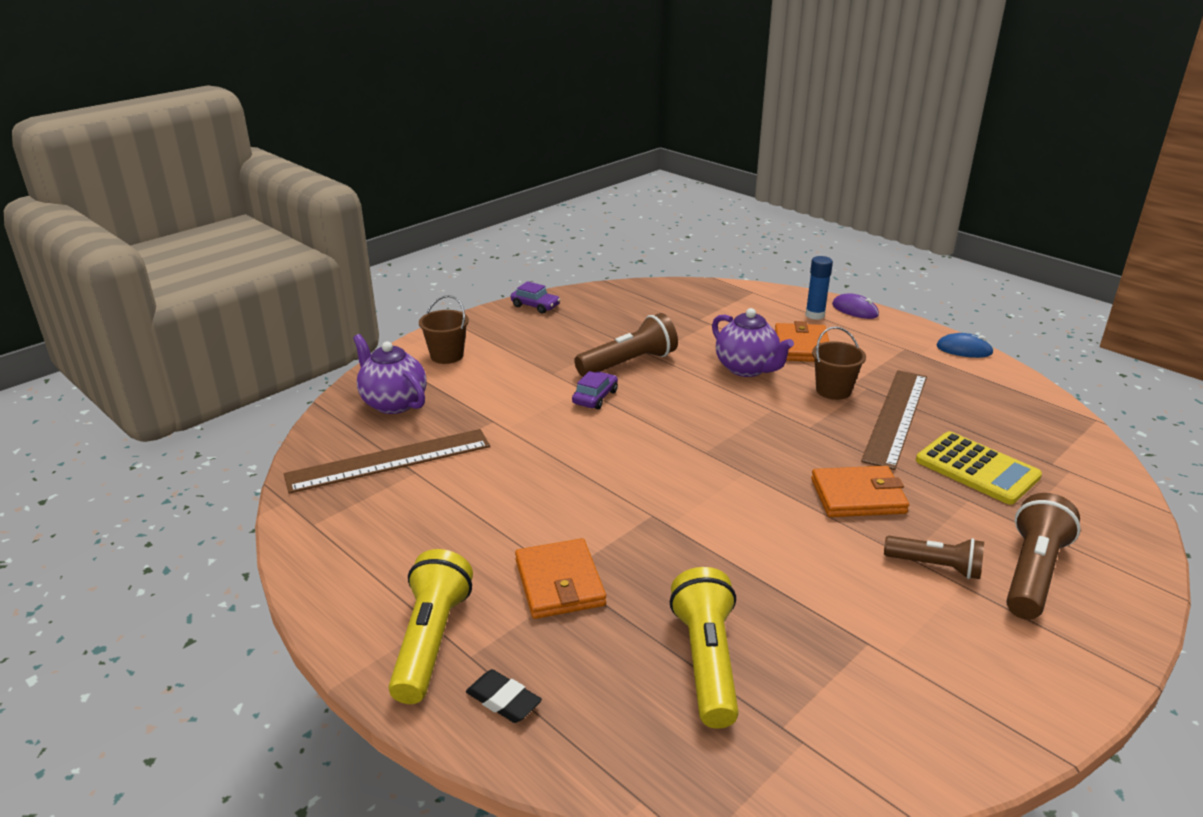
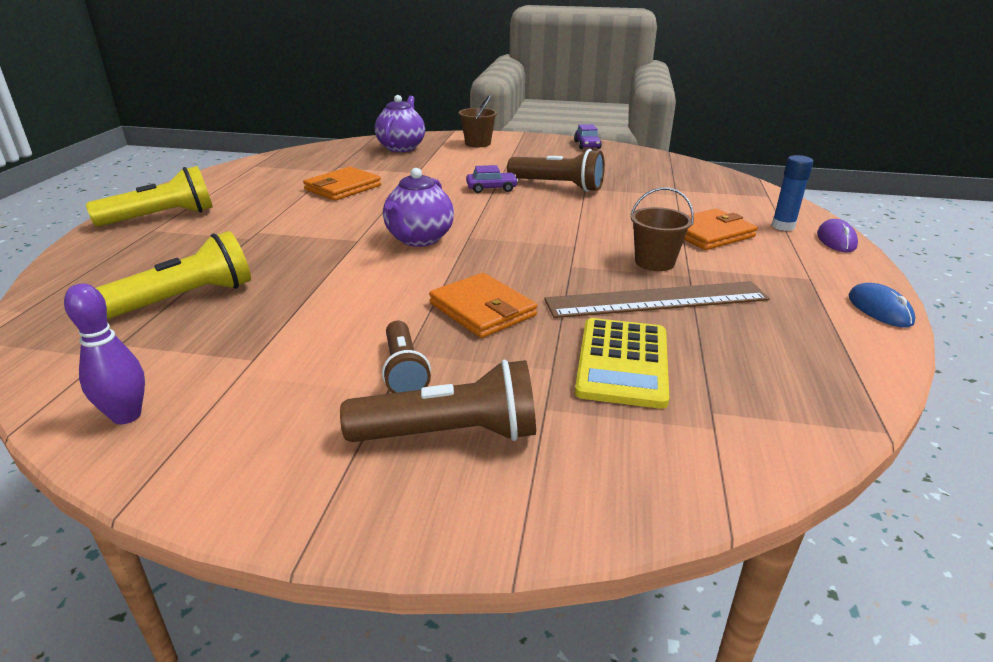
camera: 55 degrees right, 0 degrees up
(389, 460) = (337, 163): brown ruler -> none
(503, 700) = (112, 248): black eraser -> none
(560, 582) = (247, 233): orange wallet -> orange wallet (343, 187)
(747, 369) = (626, 222): purple teapot -> purple teapot (419, 239)
(928, 739) = (126, 416): none -> purple bowling pin

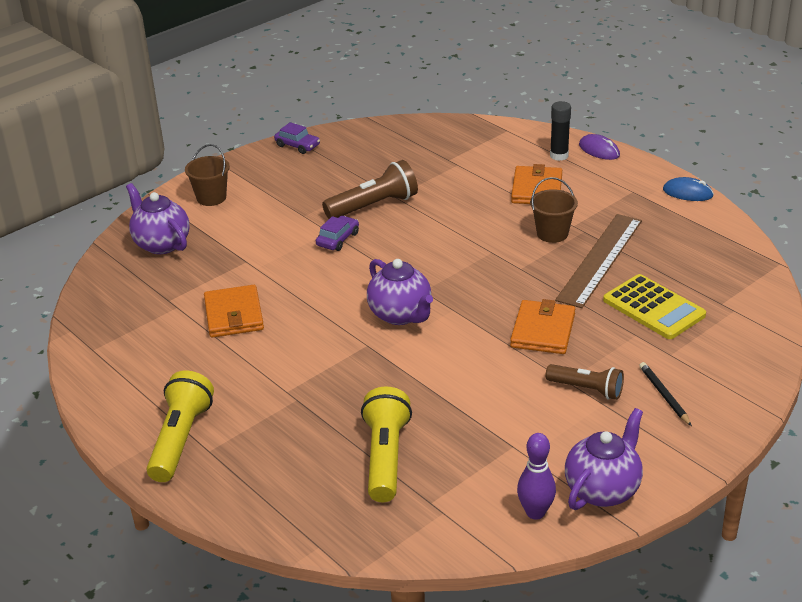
camera: 50 degrees left, 5 degrees up
(200, 453) = (603, 490): none -> purple teapot
(450, 434) = (664, 395): brown flashlight -> black pencil
(482, 309) = (542, 330): orange wallet -> orange wallet turned 75 degrees counterclockwise
(783, 226) = (559, 156): blue glue stick -> black glue stick

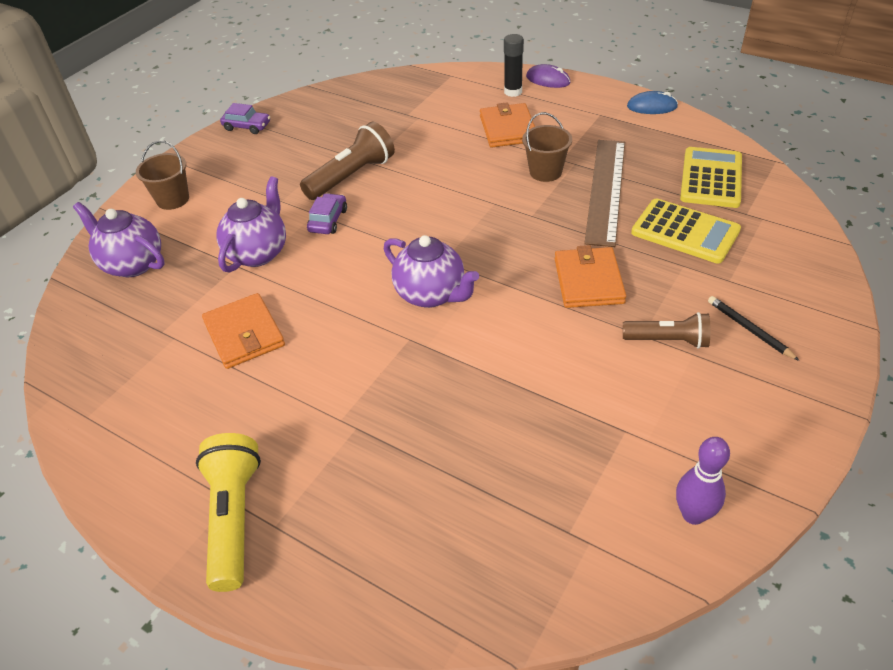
camera: 15 degrees left, 10 degrees up
(385, 457) = (490, 481): yellow flashlight -> none
(603, 490) = (750, 464): purple teapot -> purple teapot (258, 253)
(706, 267) = (711, 178): none -> yellow calculator

